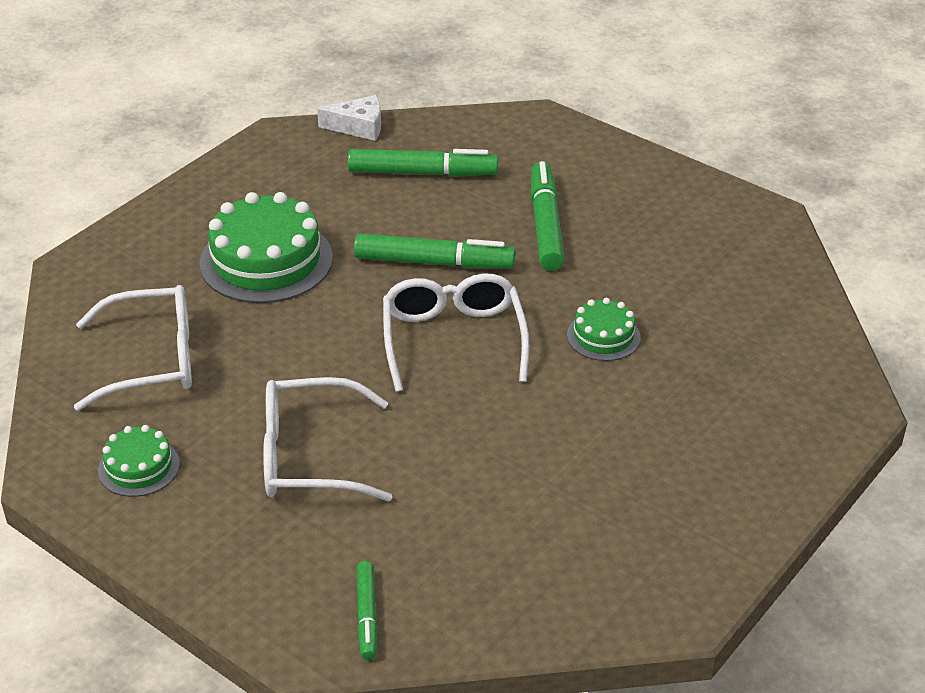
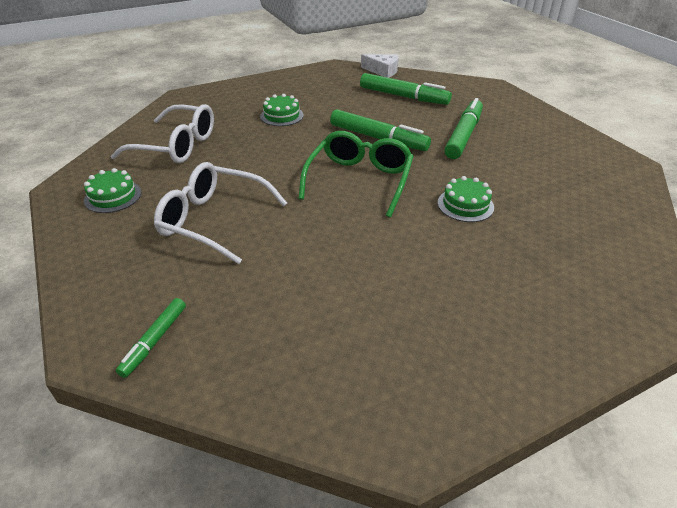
camera: 25 degrees right, 0 degrees up
(266, 260) = (282, 116): green cake -> green cake, size x0.52
(453, 340) = (359, 181): white glasses -> green glasses

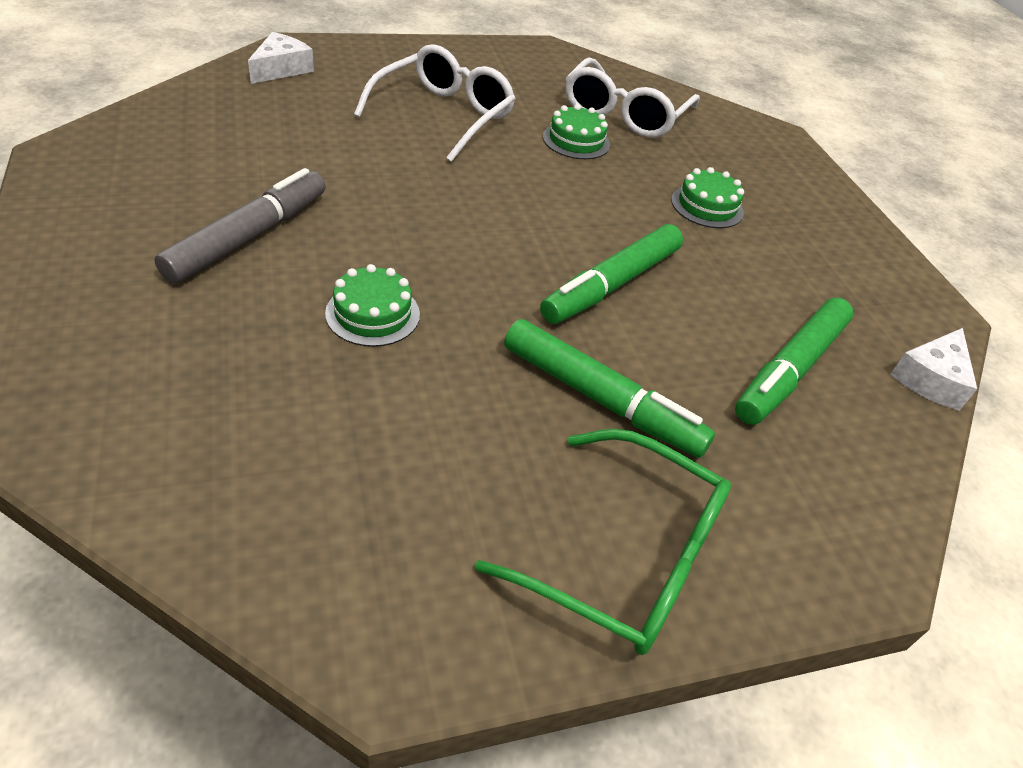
camera: 95 degrees right, 5 degrees up
(113, 196) = (518, 69): green cake -> green cake (576, 140)
(154, 341) = (281, 69): green marker -> white cheese
(359, 181) = (484, 232): green glasses -> green glasses (624, 556)
(437, 272) = (248, 237): none -> grey marker

